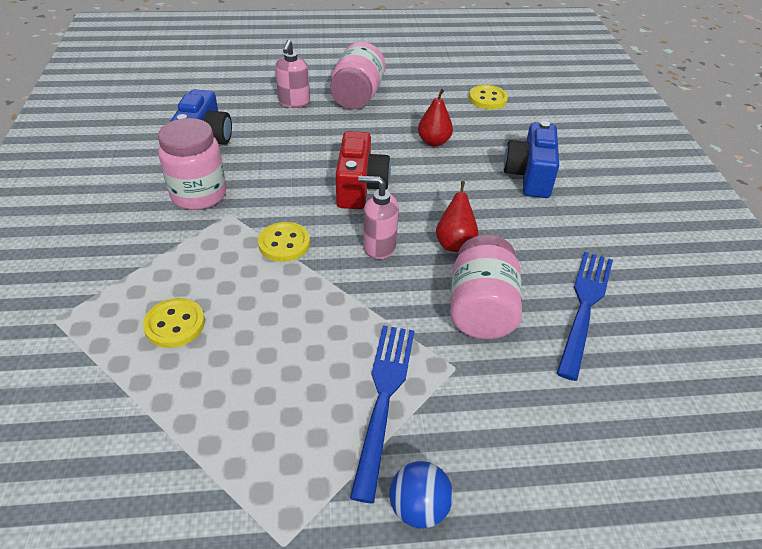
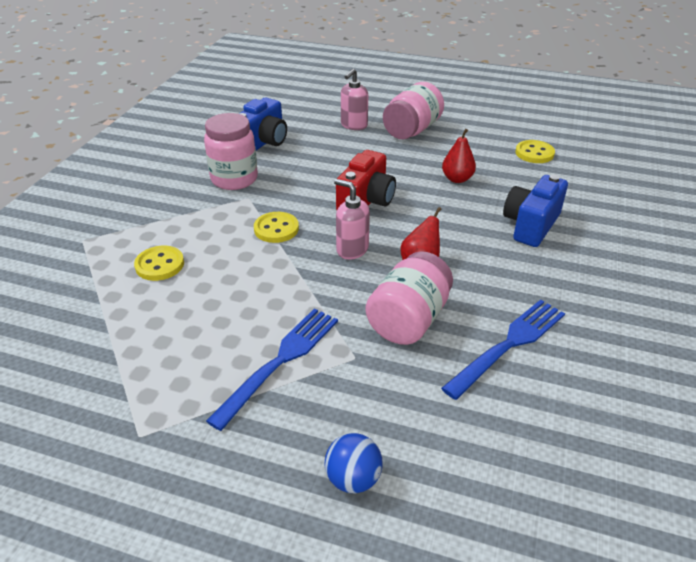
camera: 25 degrees right, 5 degrees down
(418, 507) = (255, 447): blue ball -> blue ball (353, 479)

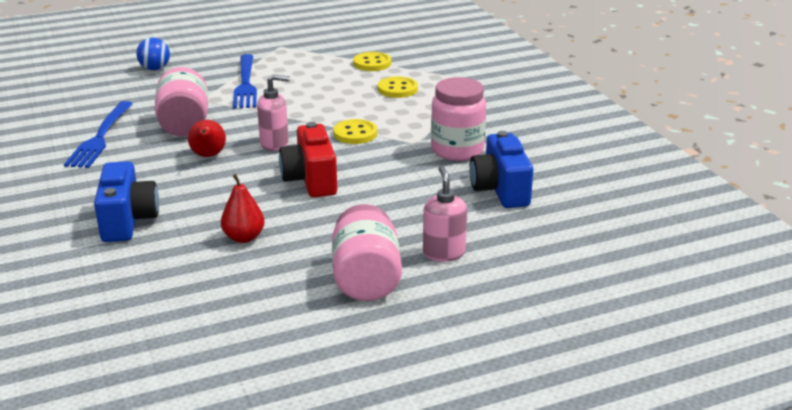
camera: 140 degrees right, 10 degrees down
(534, 153) = (174, 314): yellow button -> yellow button (372, 63)

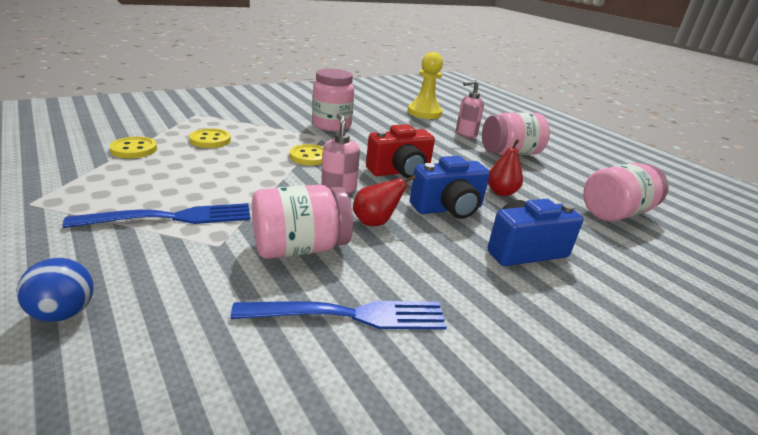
camera: 105 degrees left, 0 degrees up
(164, 315) = (616, 213): none -> pink jar
(500, 190) = (383, 118): blue camera -> blue camera (448, 209)
(542, 231) = (424, 113): none -> yellow pawn

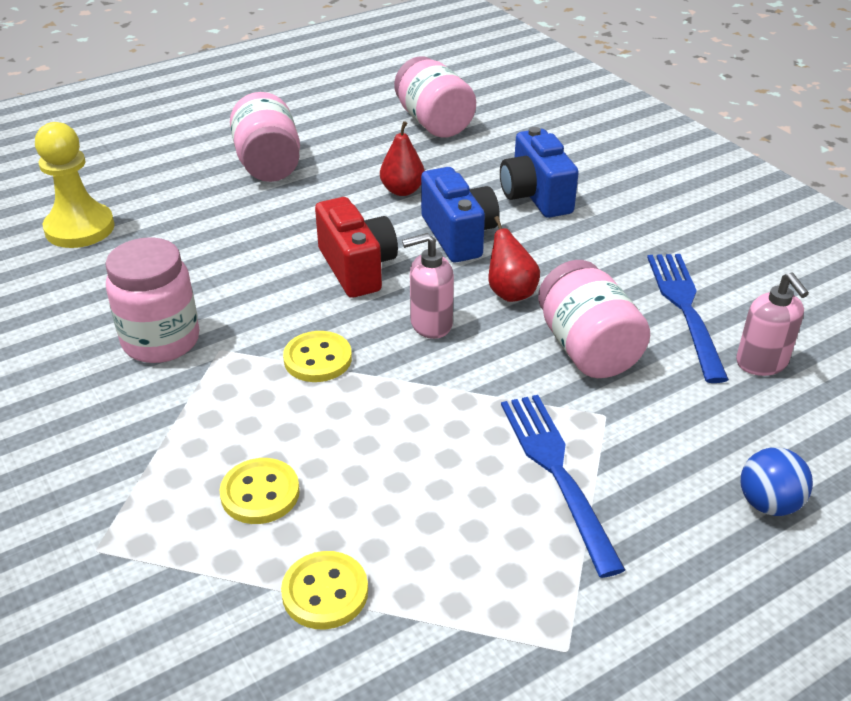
camera: 85 degrees left, 10 degrees up
(465, 134) = (192, 194): pink soap dispenser -> pink soap dispenser (761, 363)

